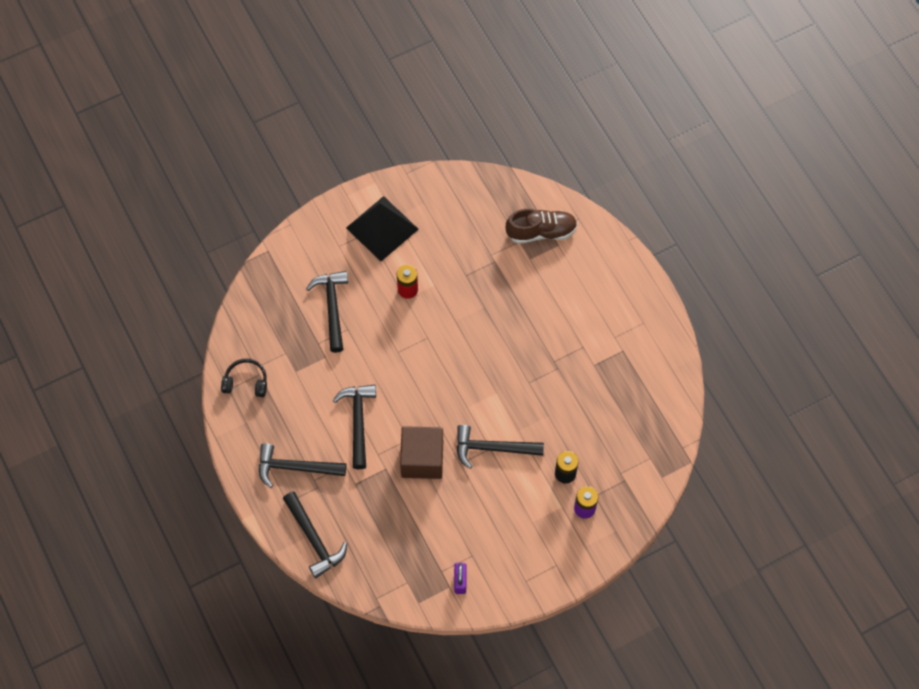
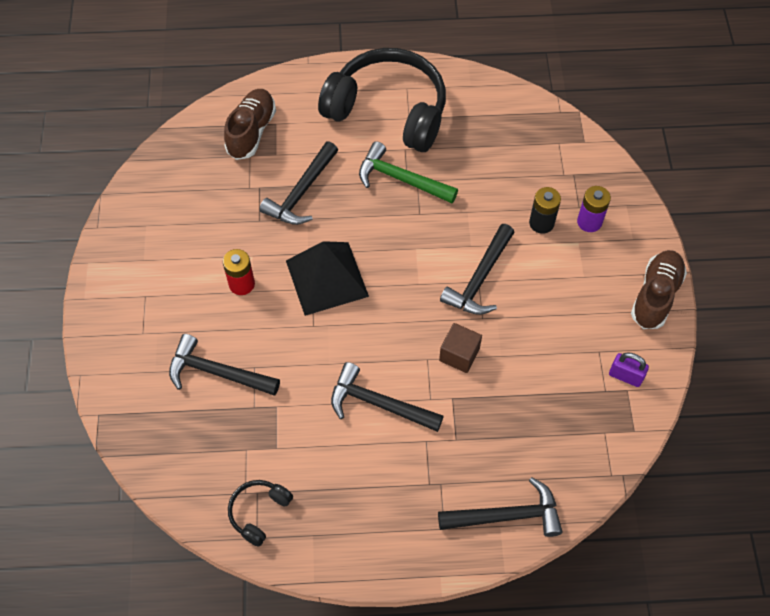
camera: 65 degrees left, 5 degrees down
(295, 467) = (403, 500): black hammer -> black hammer (301, 193)
(382, 228) = (149, 279): black pyramid -> black pyramid (327, 278)
(422, 459) = (459, 354): brown cube -> brown cube, size x0.61
(540, 580) = (655, 296): none -> brown shoe
(553, 356) = (400, 179): none -> green hammer
(613, 319) = (388, 110): none -> black headphones

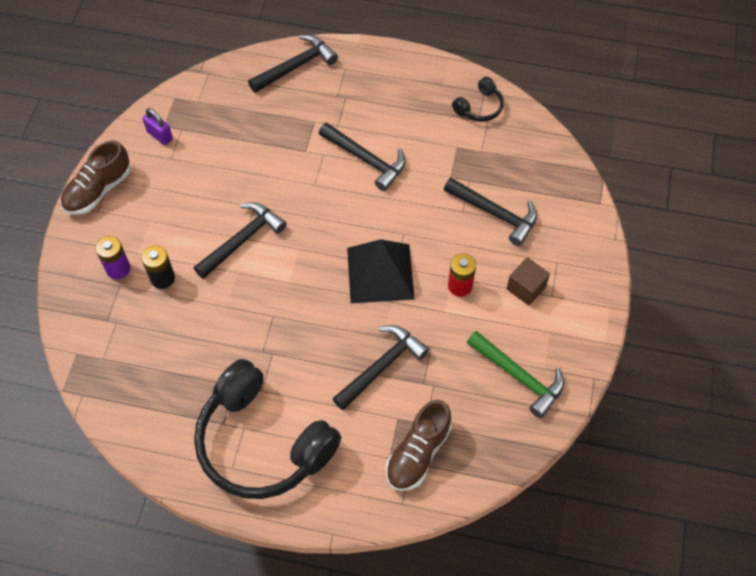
camera: 165 degrees left, 0 degrees up
(400, 179) = (278, 357): green hammer -> green hammer (519, 377)
(459, 354) = (286, 181): brown cube -> brown cube (526, 288)
(507, 515) = (296, 66): black hammer -> black hammer turned 135 degrees clockwise

